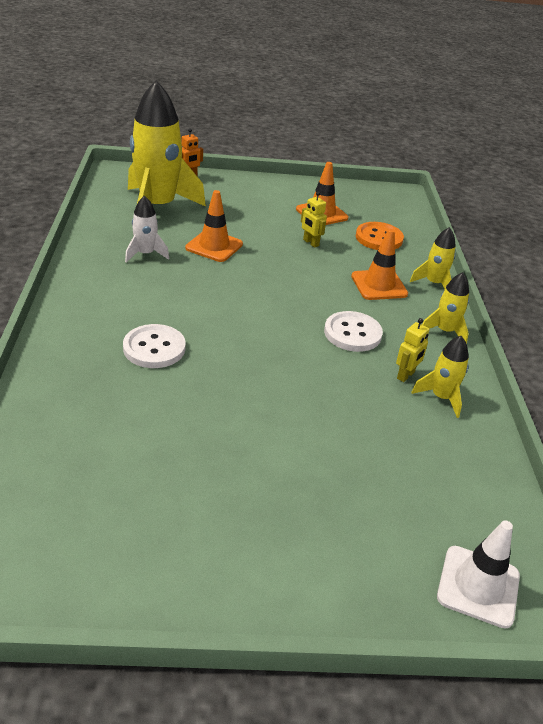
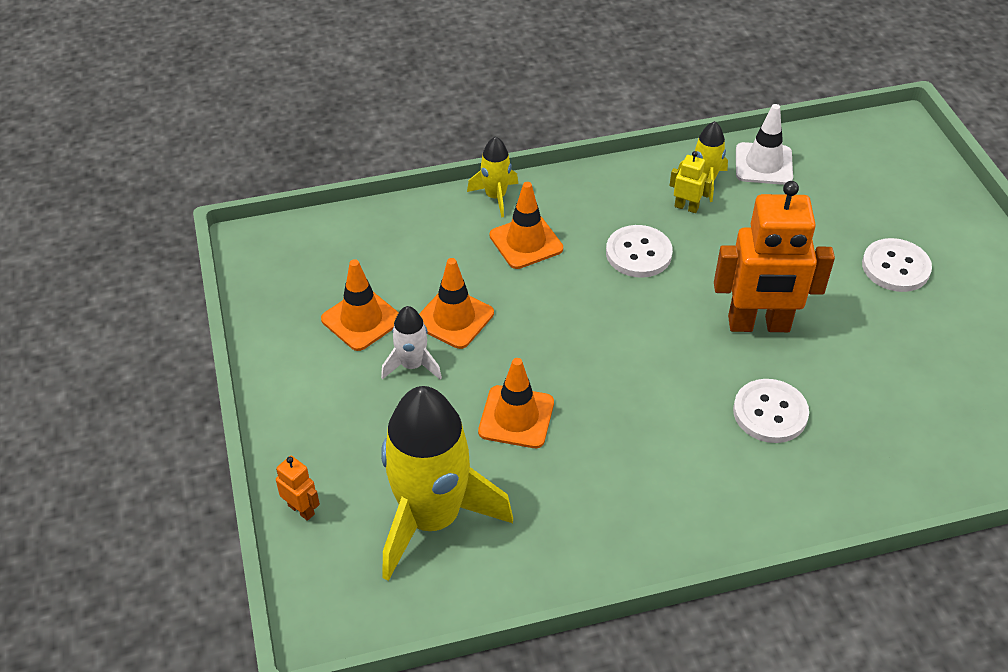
camera: 100 degrees left, 10 degrees up
(145, 254) = (578, 487): white rocket -> white rocket (412, 365)
(247, 372) = (758, 325): none -> orange robot
(286, 492) = (895, 267): none -> white button
(310, 243) = (454, 318): yellow robot -> orange traffic cone
(379, 238) = (406, 253): orange button -> none
(445, 331) = (590, 184): yellow rocket -> none
(478, 586) = (905, 154): white traffic cone -> white traffic cone (763, 164)

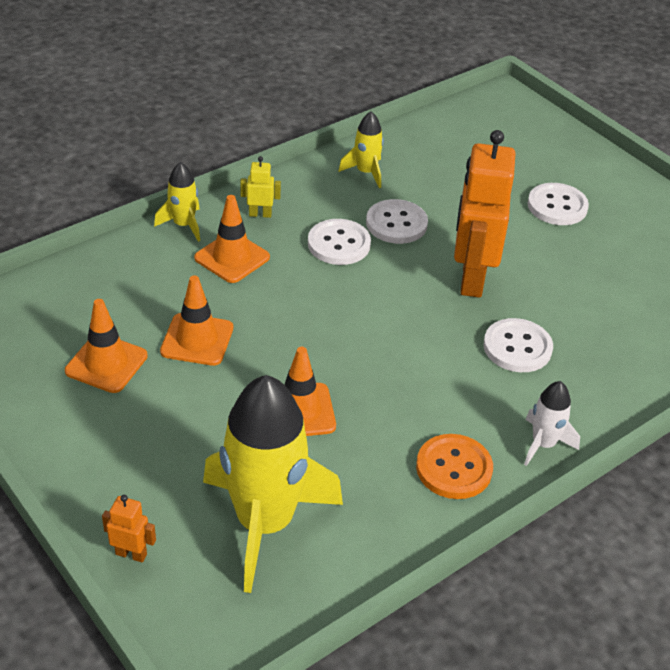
camera: 25 degrees left, 5 degrees down
(412, 365) = (177, 391): white rocket -> white rocket (543, 444)
(639, 520) = (454, 468): none -> orange button
(686, 207) = (361, 197): yellow robot -> yellow robot (260, 214)
(709, 245) = (396, 224): none -> white button
(758, 325) = (471, 278): orange robot -> orange robot turned 120 degrees clockwise
(763, 164) = (409, 148): white traffic cone -> none

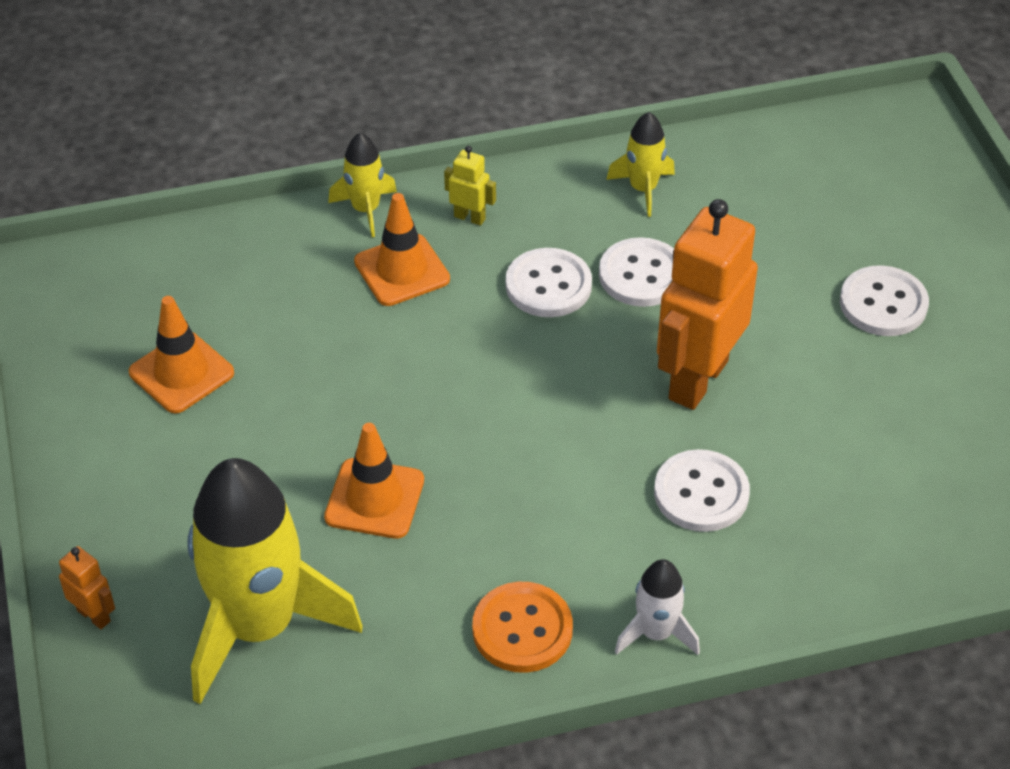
camera: 25 degrees right, 5 degrees up
(197, 340) = (302, 371): orange traffic cone -> none

